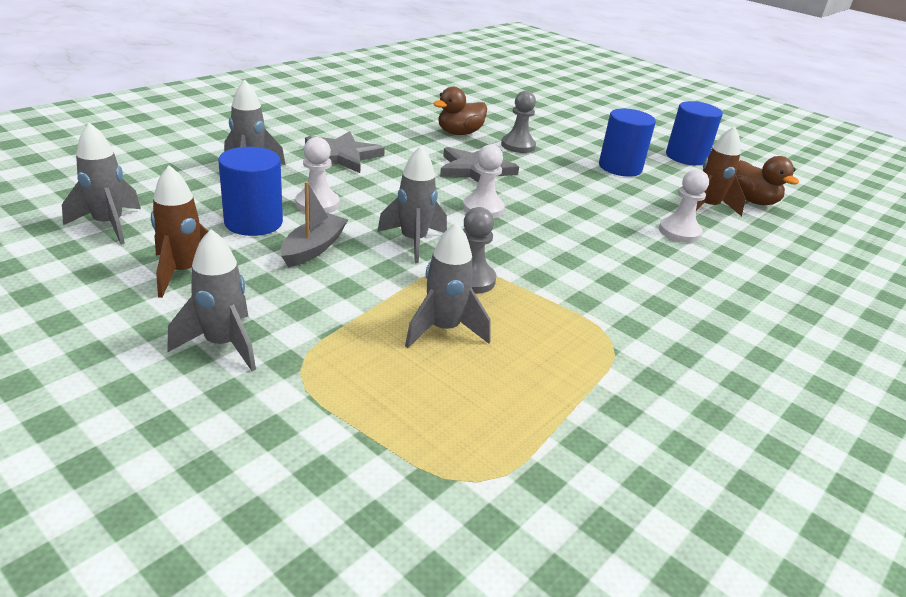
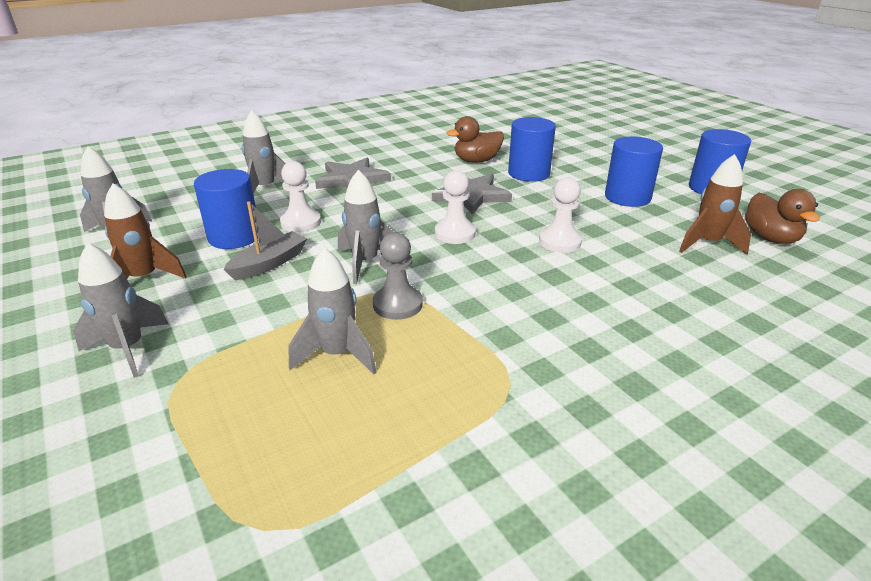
camera: 20 degrees right, 0 degrees up
(518, 146) = (528, 173): grey pawn -> blue cylinder
(679, 232) = (659, 268): white pawn -> white pawn (560, 242)

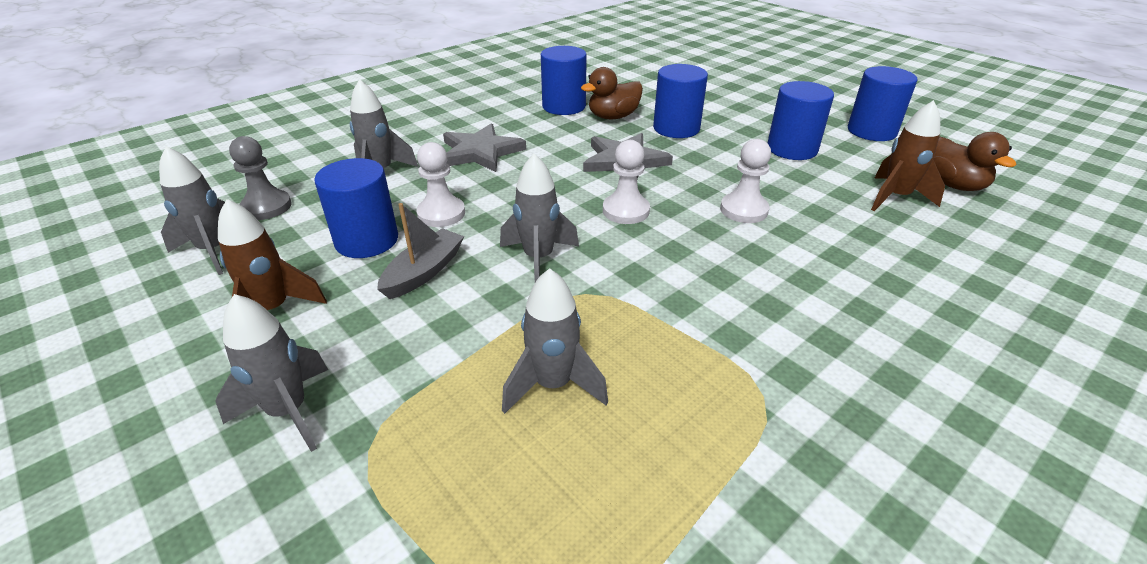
camera: 10 degrees left, 5 degrees up
(397, 304) = (597, 309): grey pawn -> grey pawn (266, 207)
(437, 150) = (564, 106): none -> blue cylinder

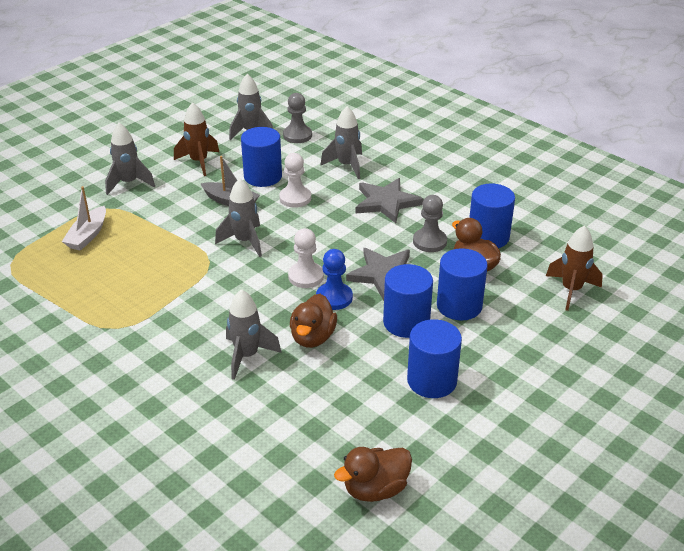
camera: 85 degrees right, 0 degrees up
(469, 471) = (88, 235): none -> white boat
(553, 385) = (135, 255): grey rocket -> grey rocket (247, 356)
(566, 134) = (429, 241): none -> grey pawn
(668, 193) = (334, 297): none -> blue pawn
(744, 210) = (313, 337): white pawn -> brown duck
(871, 131) = (492, 452): blue cylinder -> blue cylinder (406, 322)
(895, 197) = (344, 437): brown rocket -> brown rocket (571, 290)

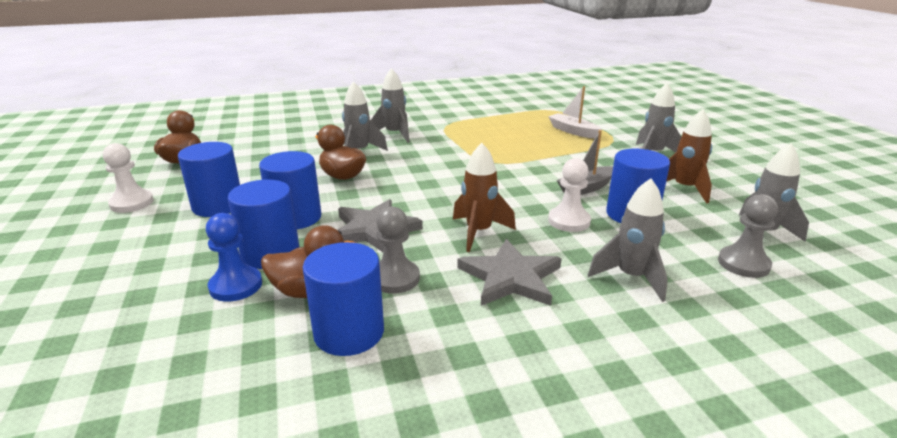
camera: 120 degrees right, 10 degrees down
(244, 241) = (507, 180): grey rocket -> grey rocket (394, 134)
(306, 276) = (422, 192): white pawn -> white pawn (132, 203)
(334, 297) = (376, 196): blue pawn -> blue pawn (236, 286)
(571, 290) = (159, 351): brown rocket -> brown rocket (479, 232)

